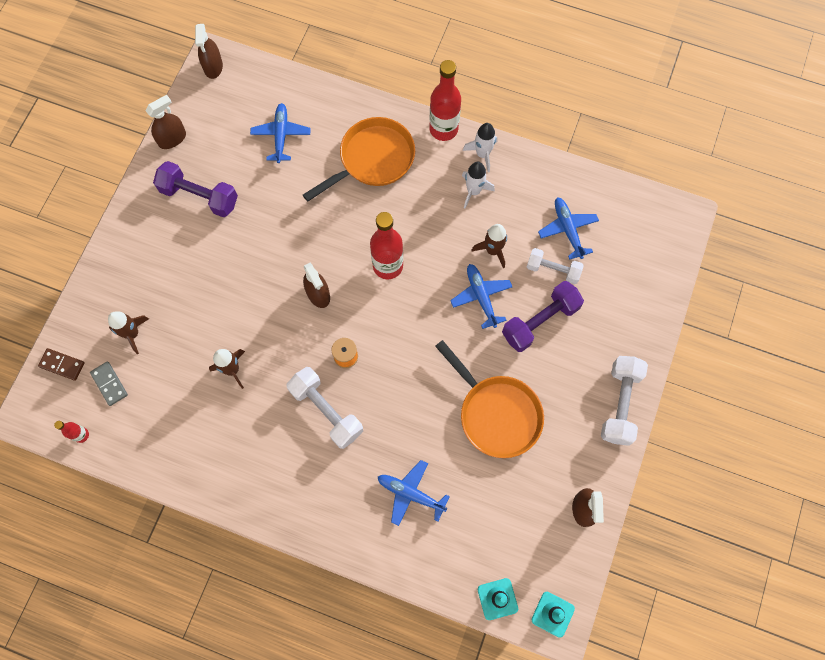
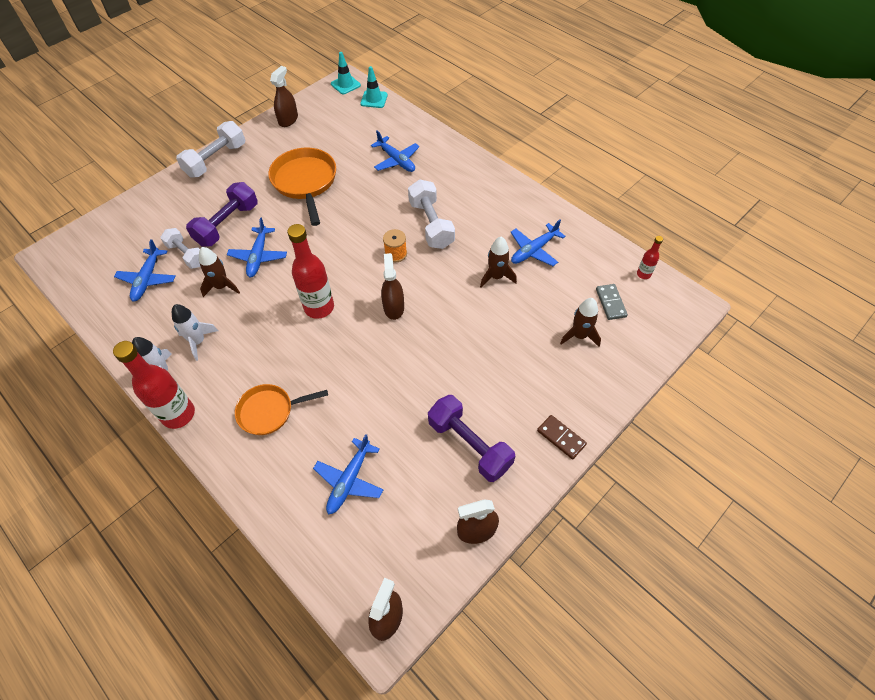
camera: 155 degrees left, 15 degrees down
(62, 365) = (653, 333): brown domino -> brown domino (561, 437)
(204, 420) = (534, 250): none -> blue plane
(373, 159) = (269, 411): orange pan -> orange pan, size x0.64
(540, 321) = (227, 224): purple dumbbell -> purple dumbbell turned 45 degrees counterclockwise

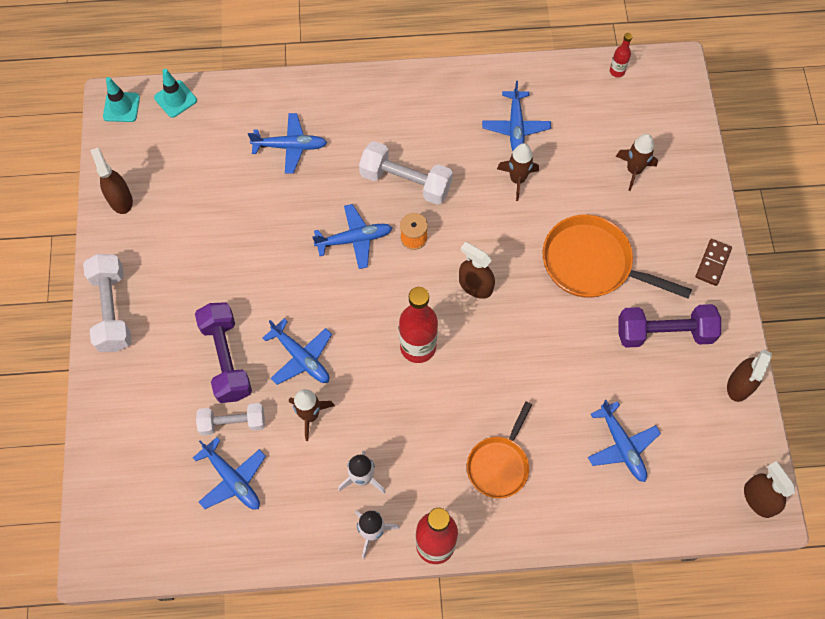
camera: 50 degrees left, 10 degrees up
(305, 182) = (237, 248): orange pan -> orange pan (592, 263)
(364, 227) = (354, 239): none -> blue plane
(561, 437) = (712, 263): brown domino -> brown domino turned 60 degrees counterclockwise
(610, 303) = (623, 120): grey domino -> none

